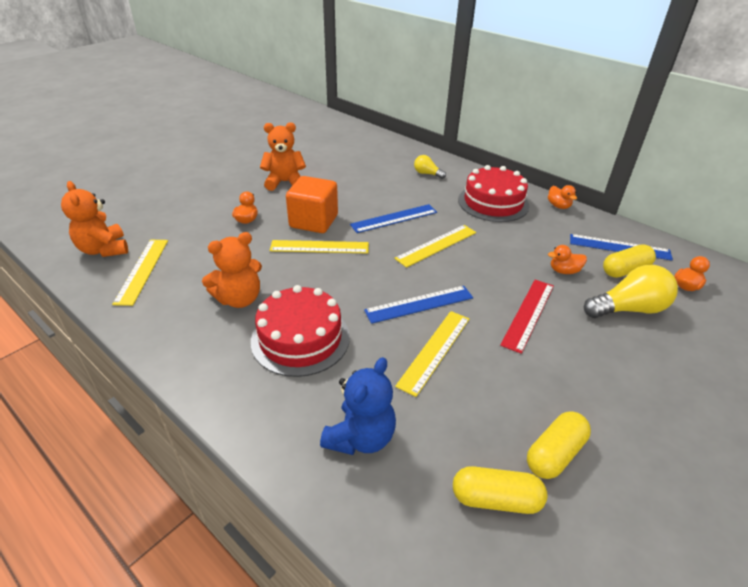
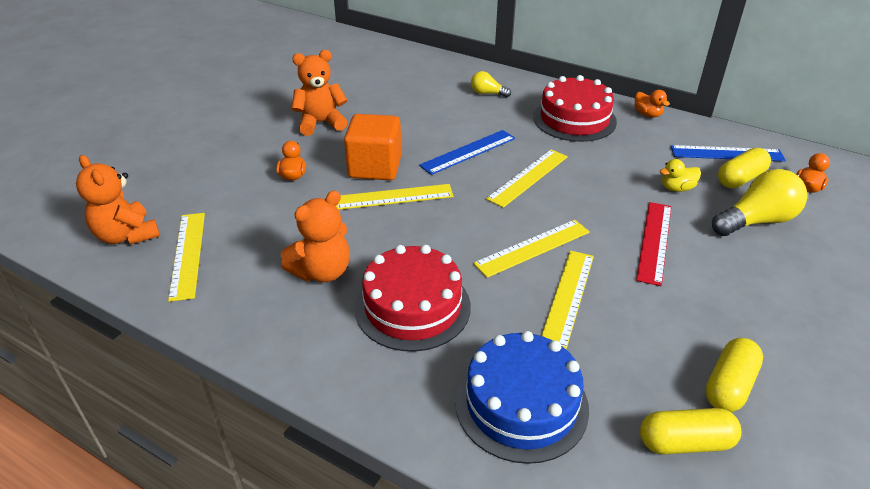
camera: 10 degrees left, 0 degrees up
(360, 437) = (521, 404): blue teddy bear -> blue cake
(419, 304) = (532, 247): blue ruler -> yellow ruler
(564, 271) = (677, 188): orange duck -> yellow duck

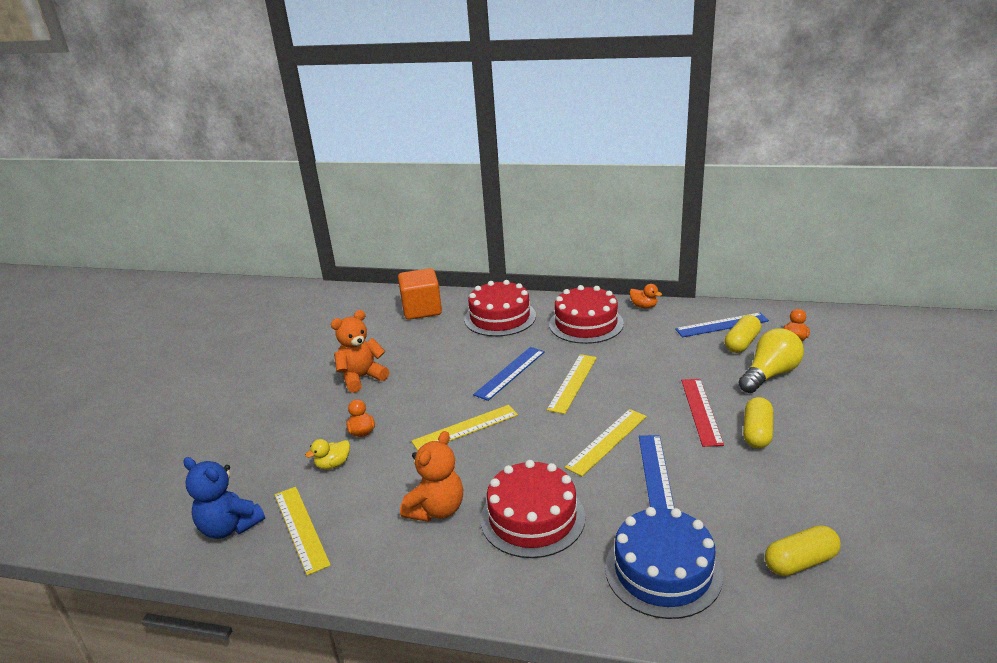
camera: 15 degrees left, 10 degrees down
(127, 235) = (229, 527): orange teddy bear -> blue teddy bear
(375, 167) = (434, 406): orange cube -> orange cube (422, 310)
(487, 93) = (500, 317): yellow light bulb -> red cake
(568, 297) = (656, 474): yellow ruler -> blue ruler
(677, 188) = (697, 363): yellow duck -> yellow duck (333, 464)
(729, 385) = (811, 509): yellow capsule -> yellow capsule (757, 433)

